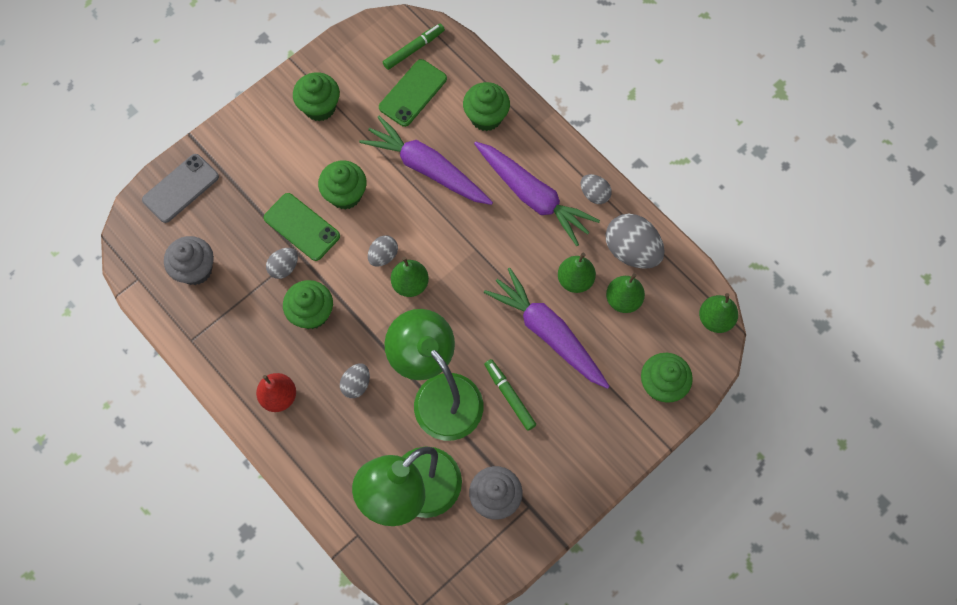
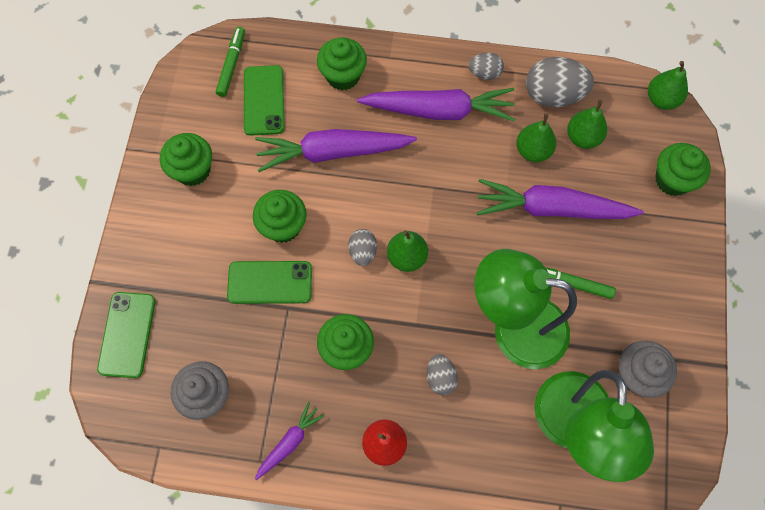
camera: 40 degrees left, 0 degrees up
(181, 188) = (127, 334): grey phone -> green phone
(220, 344) = (289, 442): none -> purple carrot
(284, 267) = (286, 329): grey egg -> none

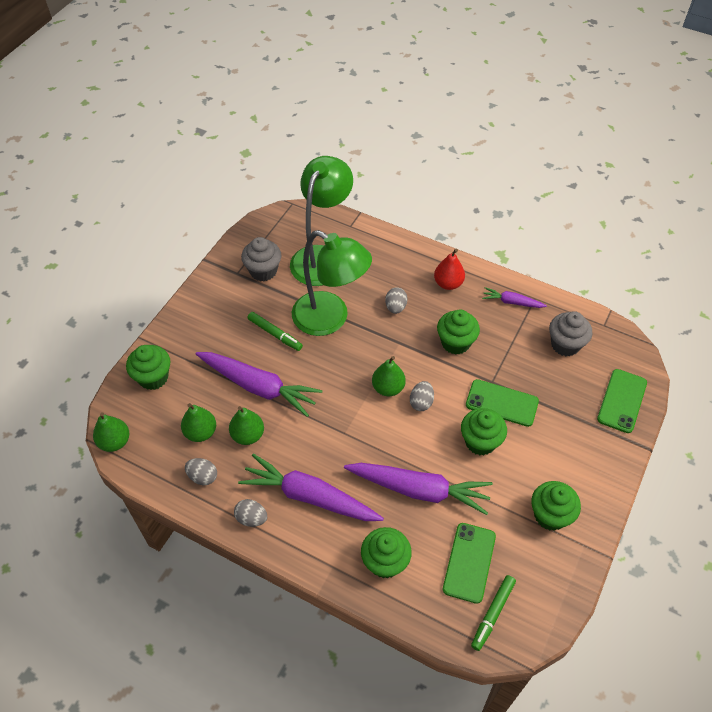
camera: 160 degrees left, 15 degrees down
(289, 442) = (512, 302): purple carrot -> purple carrot turned 45 degrees clockwise
(553, 95) = (203, 477): grey egg -> grey egg, size x0.55

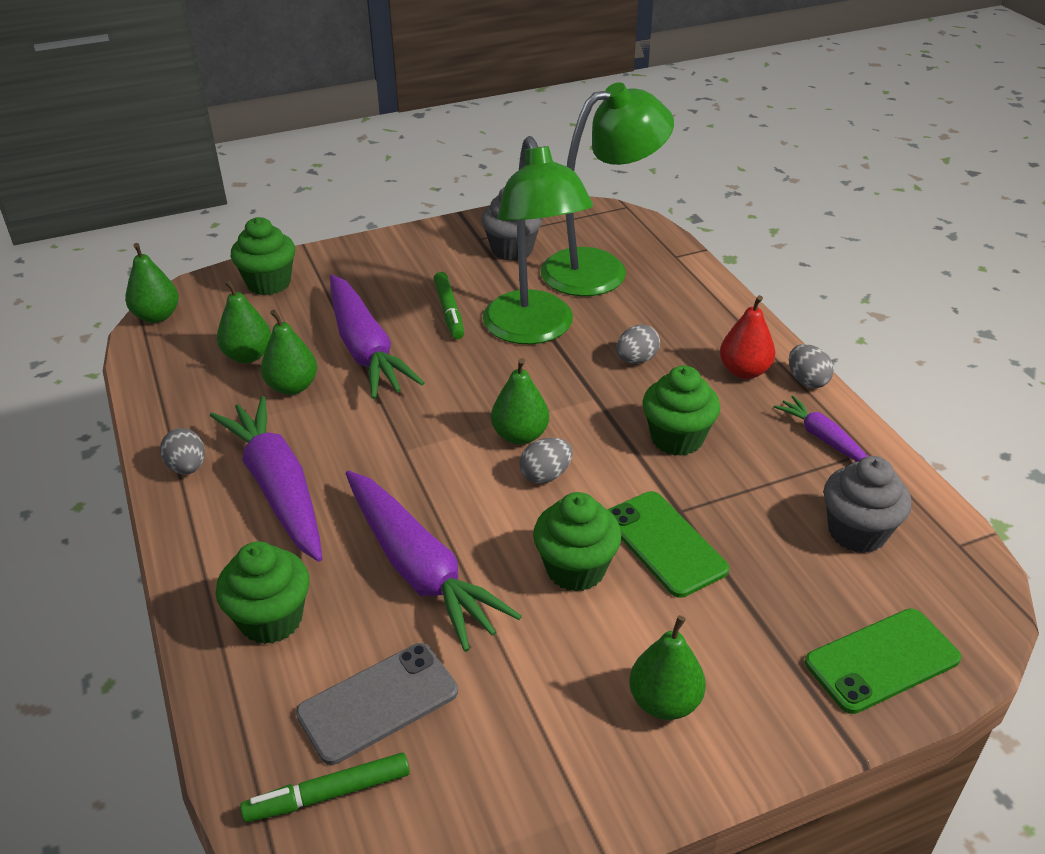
camera: 40 degrees right, 15 degrees down
(203, 477) = (194, 396): grey egg -> grey egg (807, 381)
(469, 562) = (378, 702): green phone -> grey phone
(550, 515) = (574, 731): green cupcake -> none
(568, 477) = (664, 702): none -> green pear

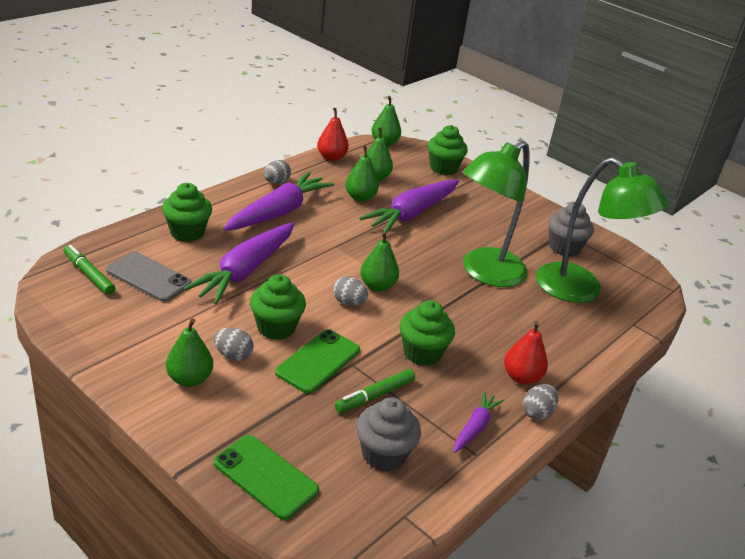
camera: 60 degrees right, 5 degrees down
(157, 384) = (331, 157): none -> red pear
(449, 311) = (474, 236): green marker -> green marker (374, 395)
(636, 360) = (491, 323): grey egg -> grey egg (233, 355)

